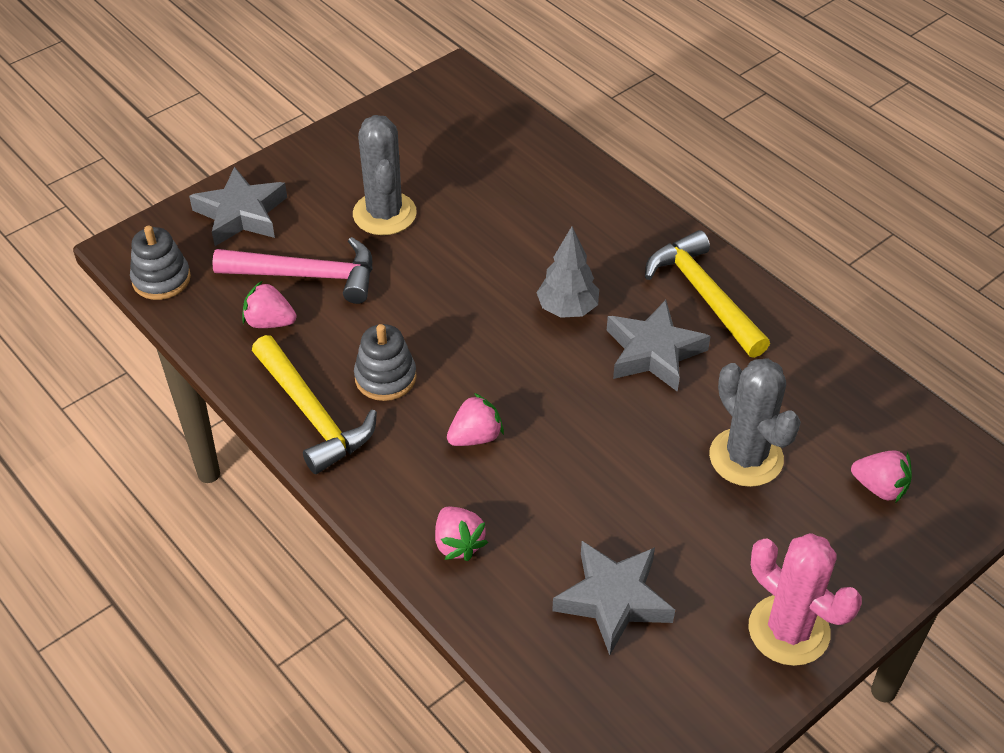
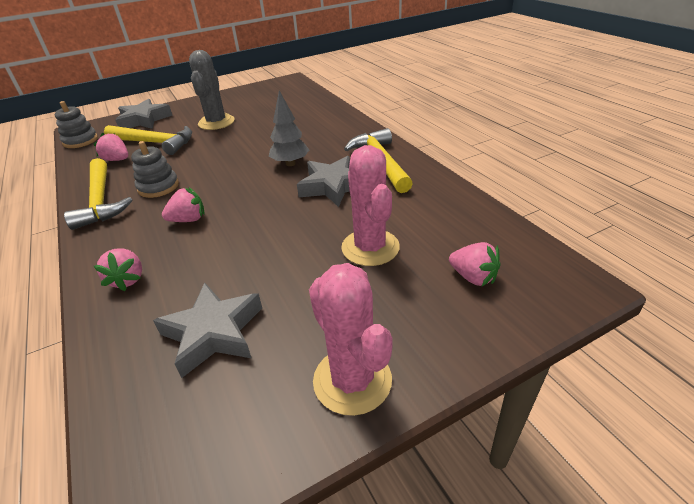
camera: 15 degrees right, 10 degrees down
(307, 275) = (155, 143): pink hammer -> yellow hammer
(746, 457) = (370, 247): grey cactus -> pink cactus

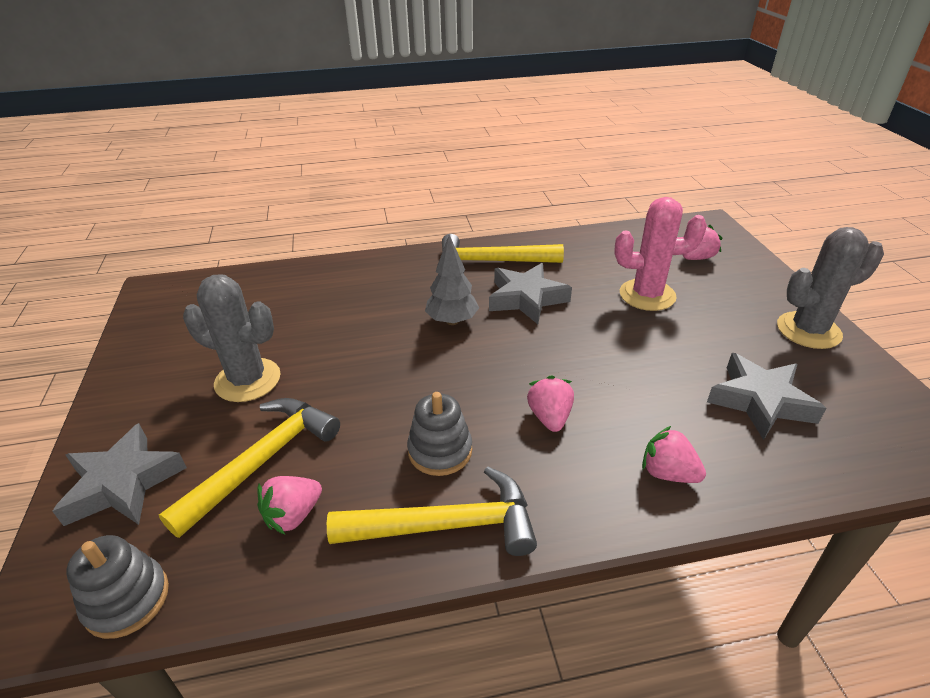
camera: 75 degrees left, 0 degrees up
(128, 279) = (667, 473): pink strawberry -> pink strawberry turned 150 degrees counterclockwise
(352, 380) = (808, 330): pink cactus -> grey cactus

